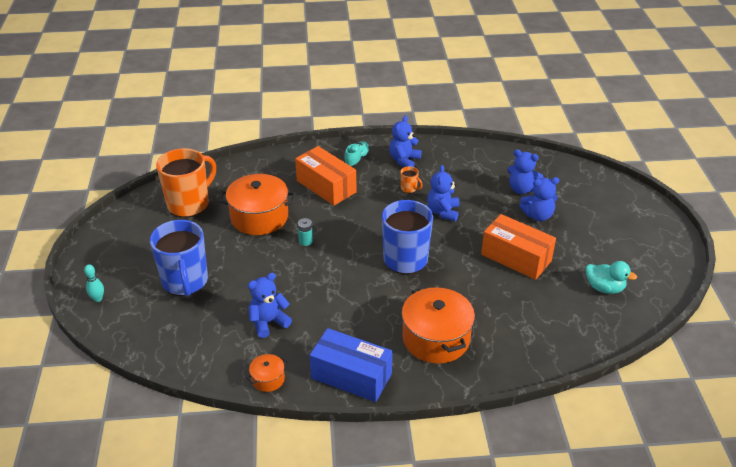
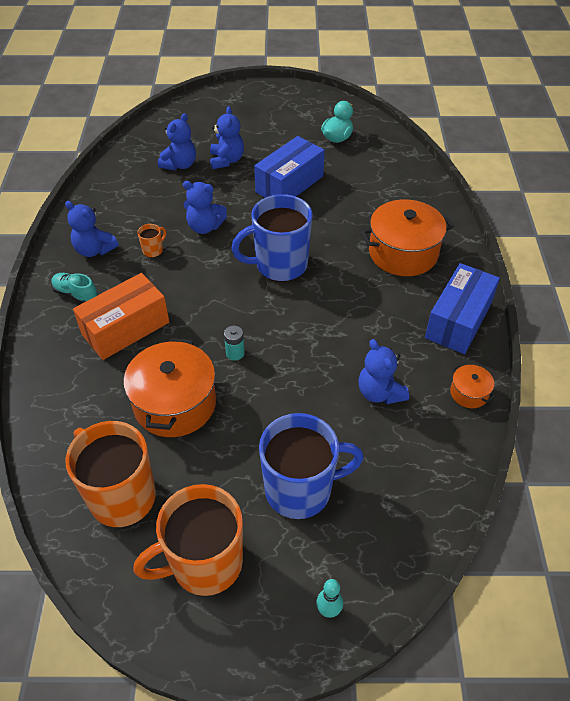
camera: 85 degrees left, 10 degrees up
(138, 243) = (204, 563): none -> orange mug
(516, 258) = (289, 184): orange box -> blue box

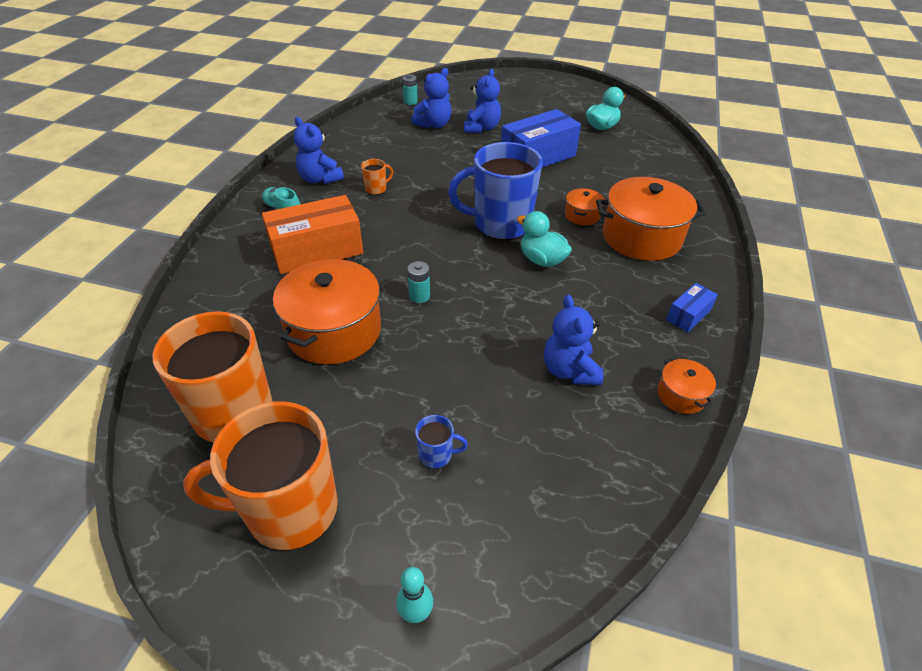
camera: 15 degrees right, 5 degrees down
(146, 140) = (410, 102): none -> turquoise battery
(204, 227) = (436, 178): blue teddy bear -> none
(300, 490) = (436, 455): blue mug -> blue mug, size x0.40
(327, 294) = (542, 260): none -> turquoise duck
(347, 241) = (582, 215): none -> orange pot
(458, 320) = (688, 315): blue box -> blue box, size x0.49

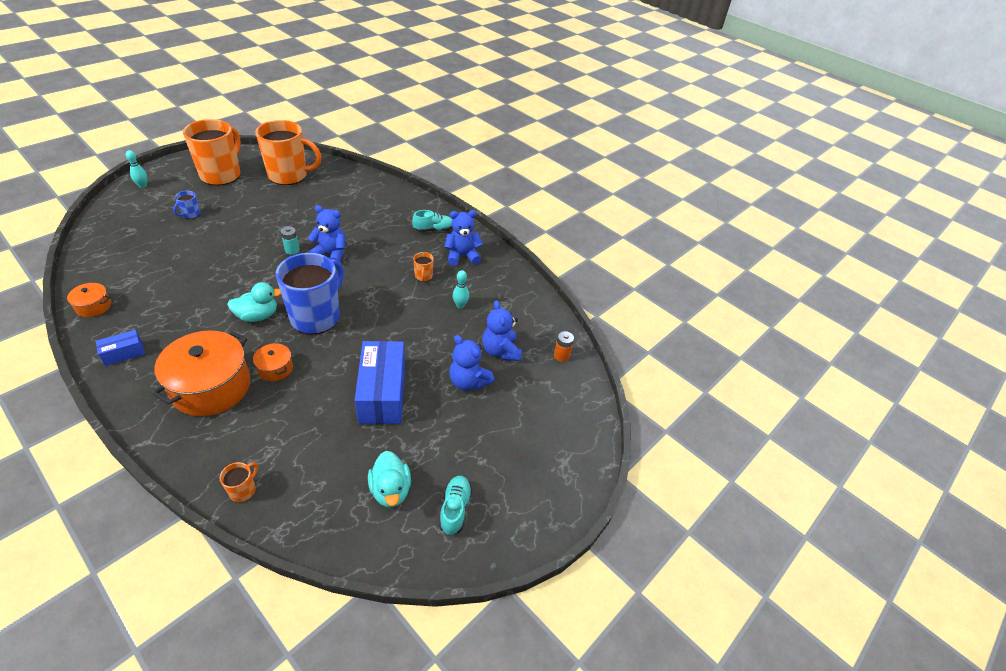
camera: 115 degrees right, 0 degrees up
(317, 251) = (378, 229): orange box -> none
(334, 331) = (303, 214): orange pot -> none
(398, 157) = (460, 305): none -> turquoise bowling pin
(410, 102) = (561, 355): turquoise battery -> orange battery
(569, 370) = (168, 276): blue teddy bear -> blue teddy bear (331, 254)
(582, 104) = (455, 509): none -> turquoise shoe
(681, 176) = (243, 490): none -> orange mug
(688, 315) = (124, 353): blue box -> blue box turned 75 degrees clockwise

